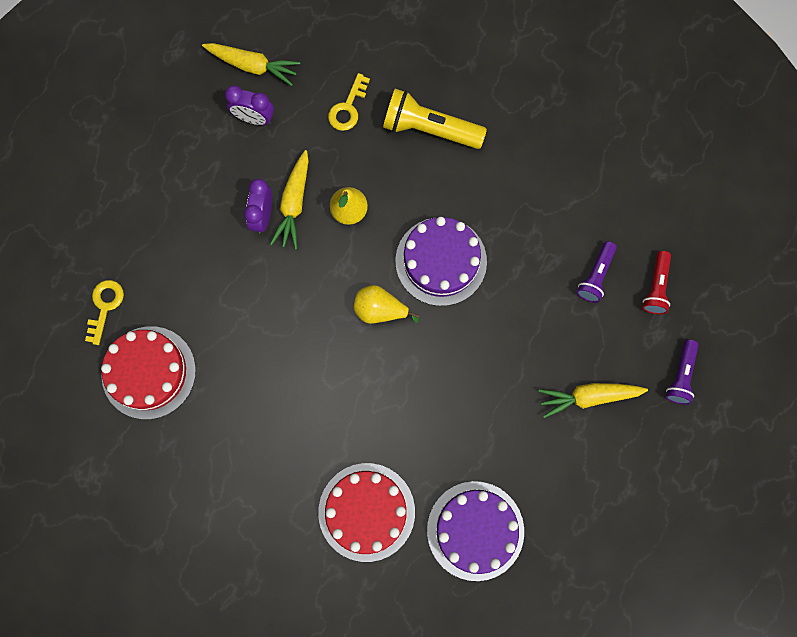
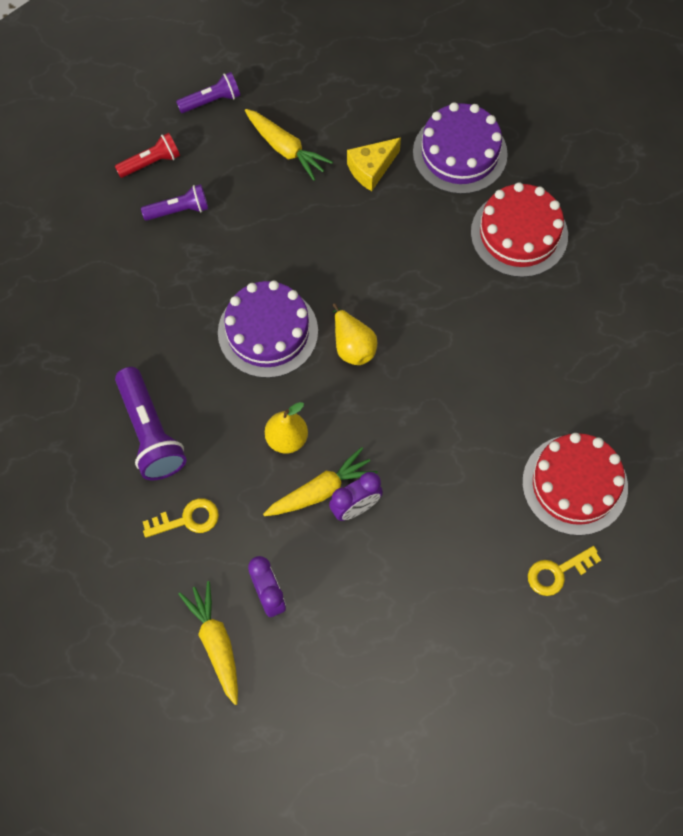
camera: 130 degrees left, 10 degrees down
(429, 129) = (150, 433): yellow flashlight -> purple flashlight
(517, 447) = (371, 169): none -> yellow cheese

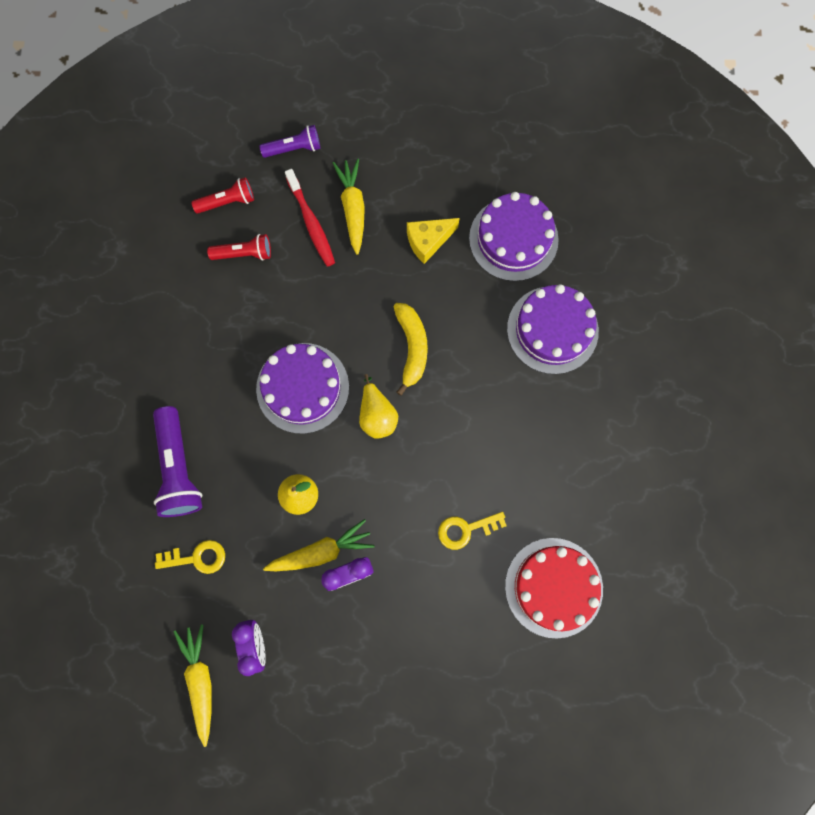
camera: 10 degrees right, 10 degrees up
(179, 210) = (244, 253): purple flashlight -> red flashlight
(244, 169) = (311, 222): none -> red toothbrush
(285, 149) = (353, 208): yellow carrot -> yellow carrot turned 150 degrees counterclockwise
(375, 274) = (412, 347): none -> yellow banana
(519, 234) = (552, 330): red cake -> purple cake
(557, 572) = (520, 669): yellow key -> yellow key (466, 529)

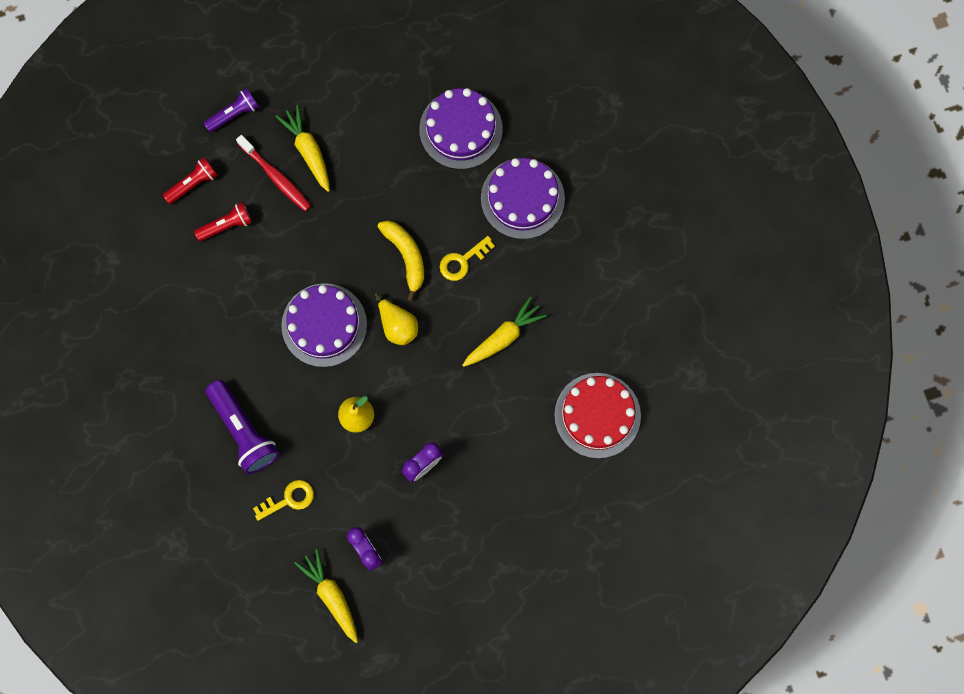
camera: 20 degrees left, 0 degrees up
(321, 551) = (393, 456): yellow carrot -> yellow carrot (503, 337)
(428, 241) = (386, 158): yellow cheese -> none
(466, 529) = (508, 394): yellow key -> yellow key (462, 261)

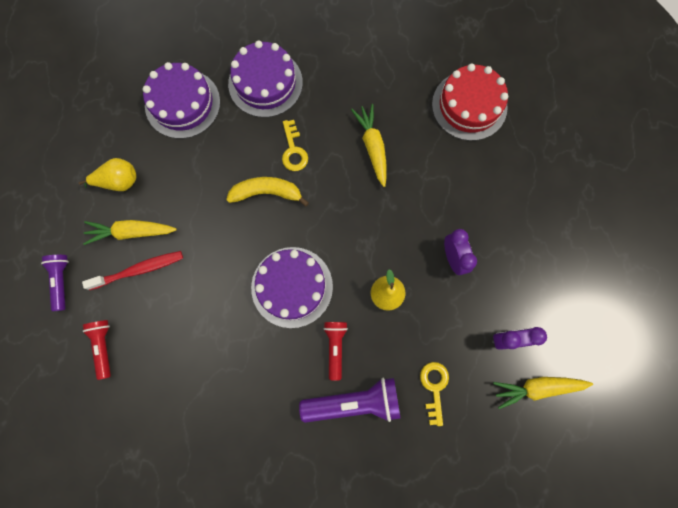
camera: 65 degrees left, 0 degrees up
(226, 225) = (158, 333): red flashlight -> red flashlight (335, 347)
(397, 325) = (322, 226): yellow pear -> yellow pear (119, 181)

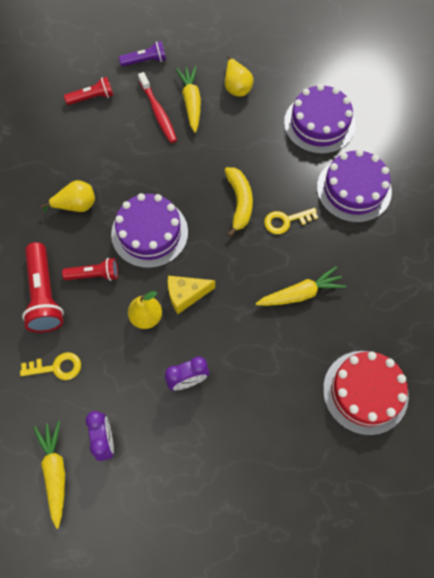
camera: 85 degrees right, 10 degrees down
(249, 366) = (76, 205): none -> yellow pear
(354, 401) = (44, 295): purple flashlight -> red flashlight
(366, 254) = (186, 295): none -> yellow cheese

